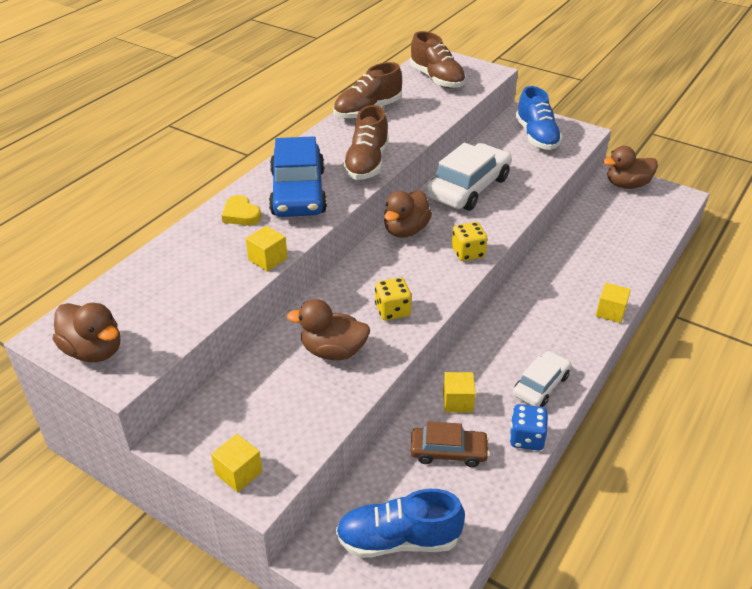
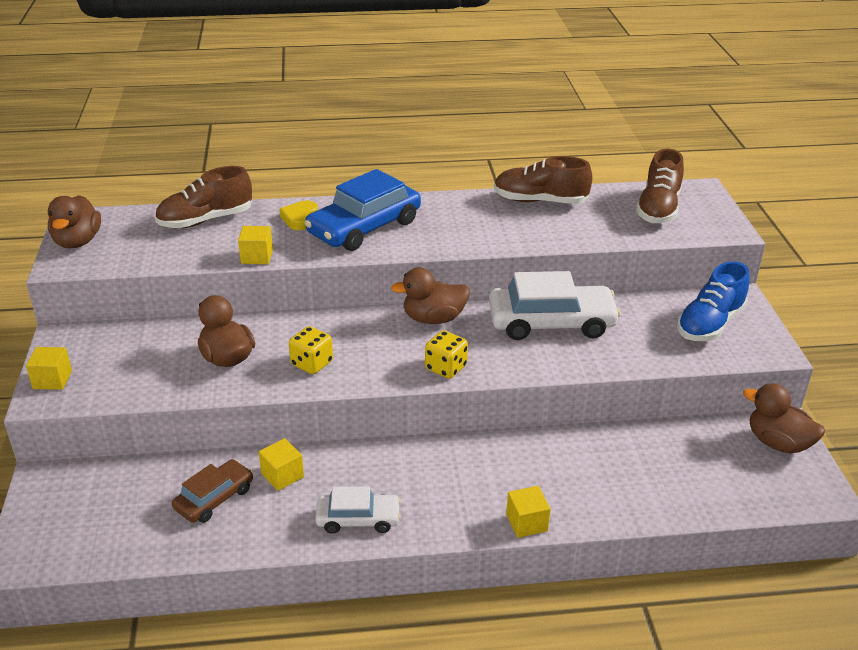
camera: 50 degrees right, 5 degrees down
(367, 163) = (454, 238): brown shoe -> brown shoe (206, 220)
(398, 540) = (91, 516): blue shoe -> none
(448, 452) = (214, 498): brown car -> brown car turned 105 degrees counterclockwise
(526, 438) = (276, 540): blue dice -> none

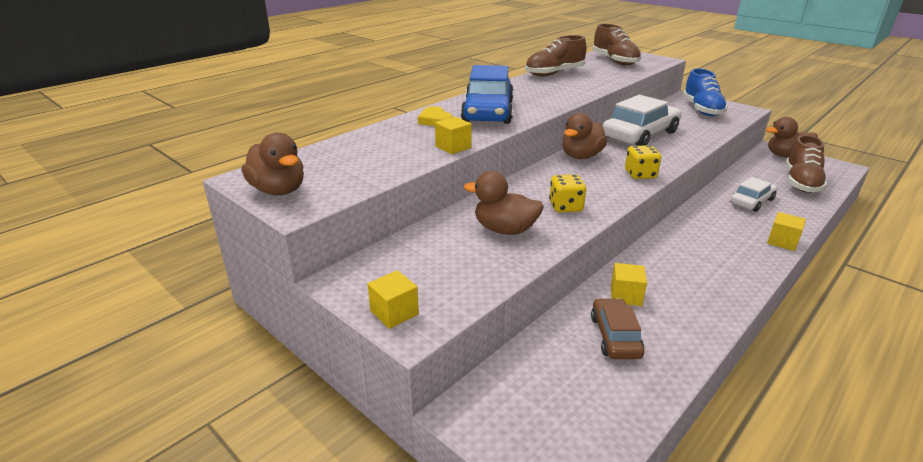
camera: 40 degrees left, 5 degrees down
(206, 220) = (366, 142): brown shoe -> brown shoe (801, 182)
(358, 519) = (714, 291): white car -> white car (752, 201)

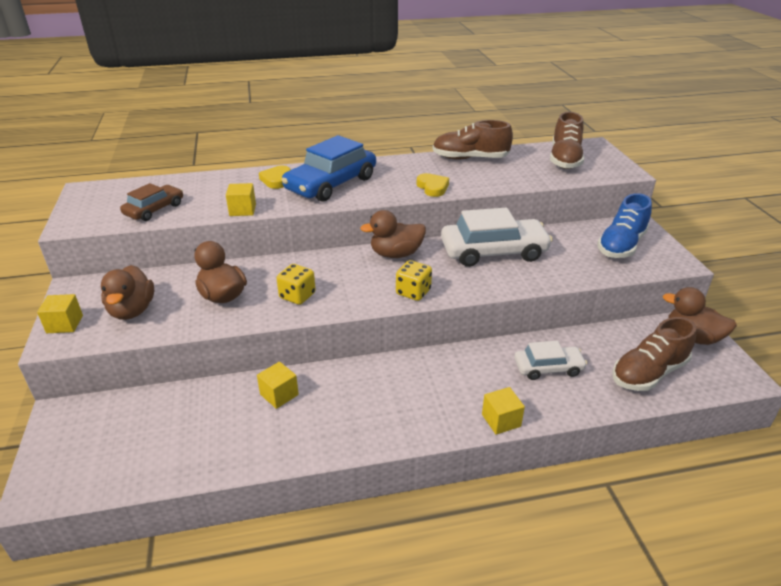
camera: 35 degrees right, 5 degrees up
(278, 190) = (85, 207): brown duck -> brown duck (132, 310)
(568, 95) = (432, 187): none -> yellow heart
(615, 336) = (219, 420): brown car -> brown car (154, 209)

